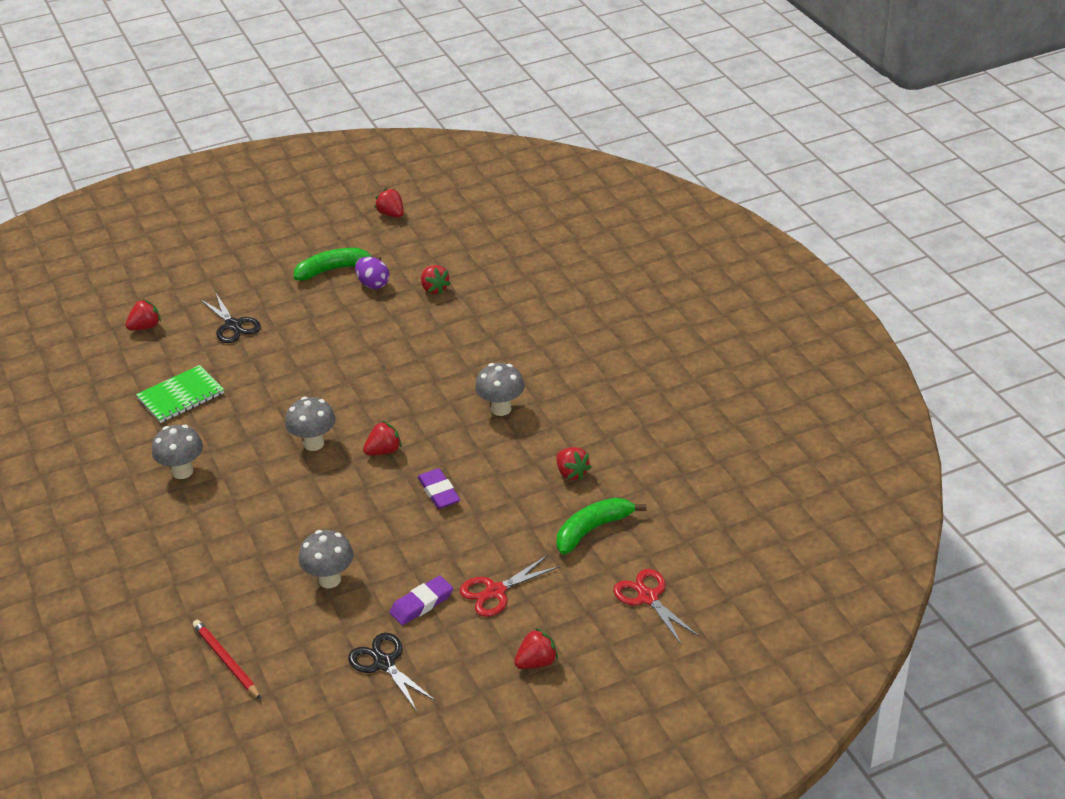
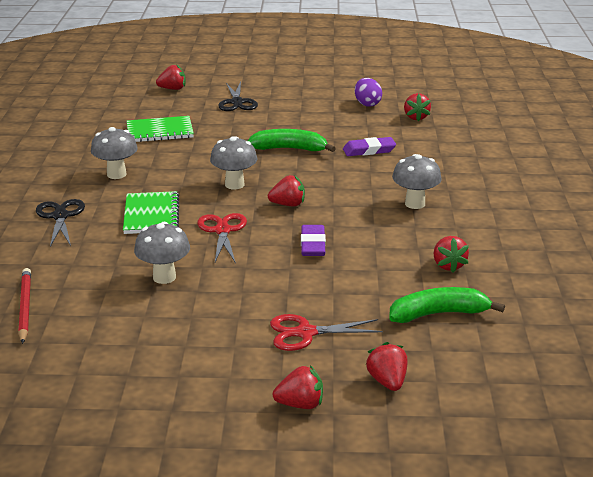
camera: 25 degrees right, 10 degrees down
(260, 511) = (151, 215): none -> green notebook
(333, 270) = (342, 89): green banana -> green banana (289, 149)
(384, 663) = (155, 355): black scissors -> black scissors (60, 216)
(391, 214) = (415, 70): red strawberry -> red strawberry (387, 381)
(421, 603) = (229, 320): purple eraser -> purple eraser (369, 150)
(648, 597) = (458, 387): red scissors -> red scissors (222, 231)

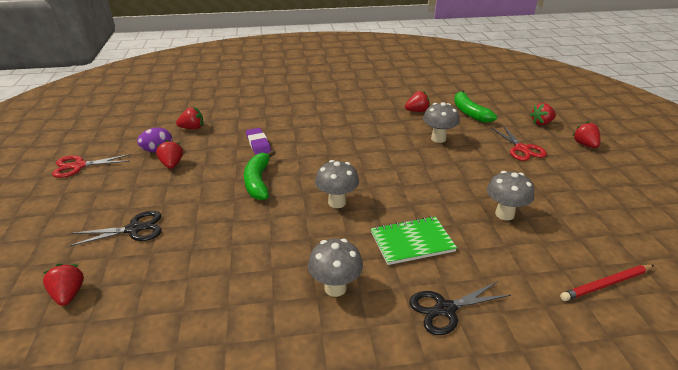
camera: 100 degrees left, 5 degrees up
(160, 131) = (214, 277): green notebook -> none
(222, 231) = (419, 197): red scissors -> red scissors (79, 166)
(288, 204) = (363, 171): red strawberry -> red strawberry (172, 164)
(313, 244) = (418, 155): purple eraser -> none
(415, 204) = (343, 123): grey mushroom -> grey mushroom (438, 139)

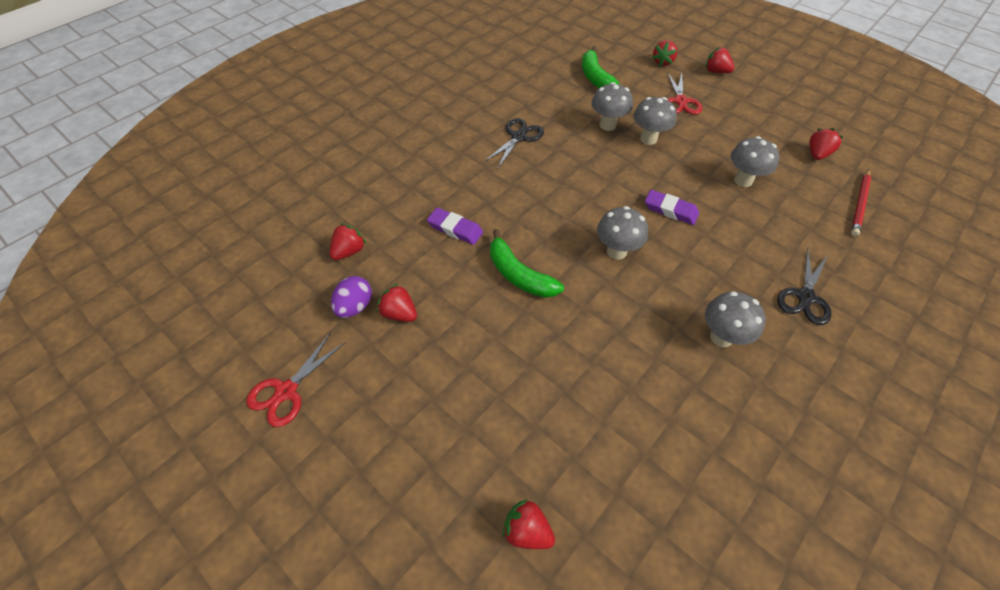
camera: 40 degrees left, 20 degrees up
(134, 229) = (480, 415): black scissors -> black scissors (518, 137)
(412, 242) = (717, 252): green notebook -> none
(413, 201) = (670, 210): none -> purple eraser
(417, 111) = (550, 99): red strawberry -> red strawberry (817, 154)
(459, 158) = (648, 139): none -> grey mushroom
(469, 112) = (595, 78): green banana -> green banana turned 45 degrees clockwise
(521, 149) = (680, 101): red scissors -> red scissors turned 60 degrees clockwise

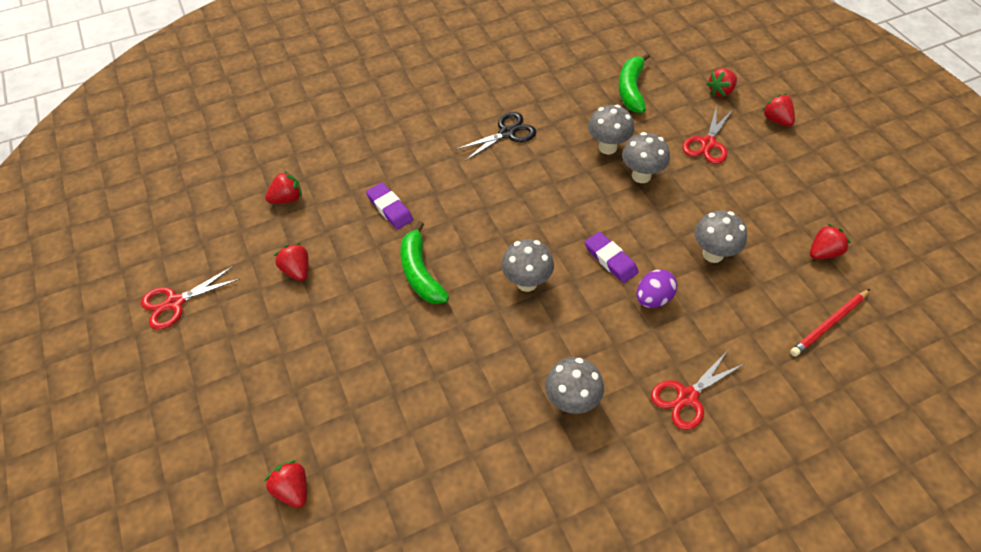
camera: 25 degrees right, 0 degrees up
(355, 306) = (264, 251): purple egg -> purple egg (653, 298)
(805, 297) = (687, 397): black scissors -> red scissors

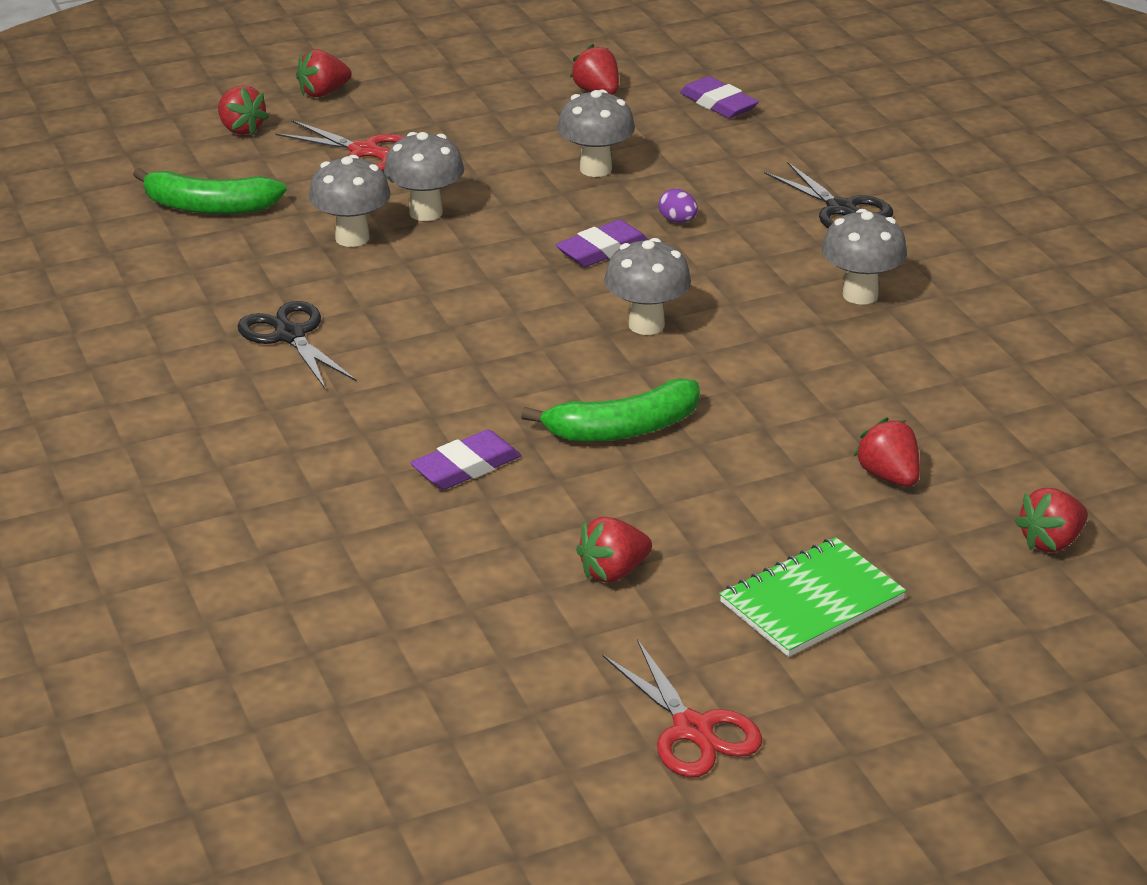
camera: 90 degrees left, 20 degrees down
(259, 357) = (811, 601): none -> green notebook
(287, 198) = (421, 601): red strawberry -> red strawberry (888, 476)
(653, 298) = (677, 221): purple egg -> purple egg, size x0.63
(687, 397) = (841, 209): red scissors -> black scissors
(829, 324) = (718, 103): red pencil -> purple eraser

